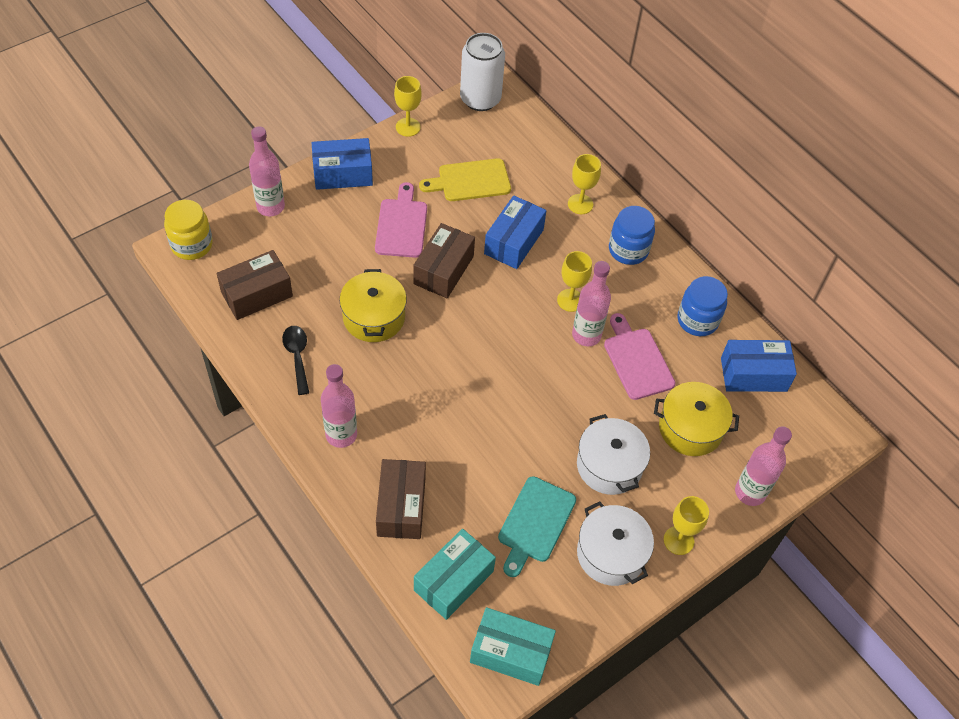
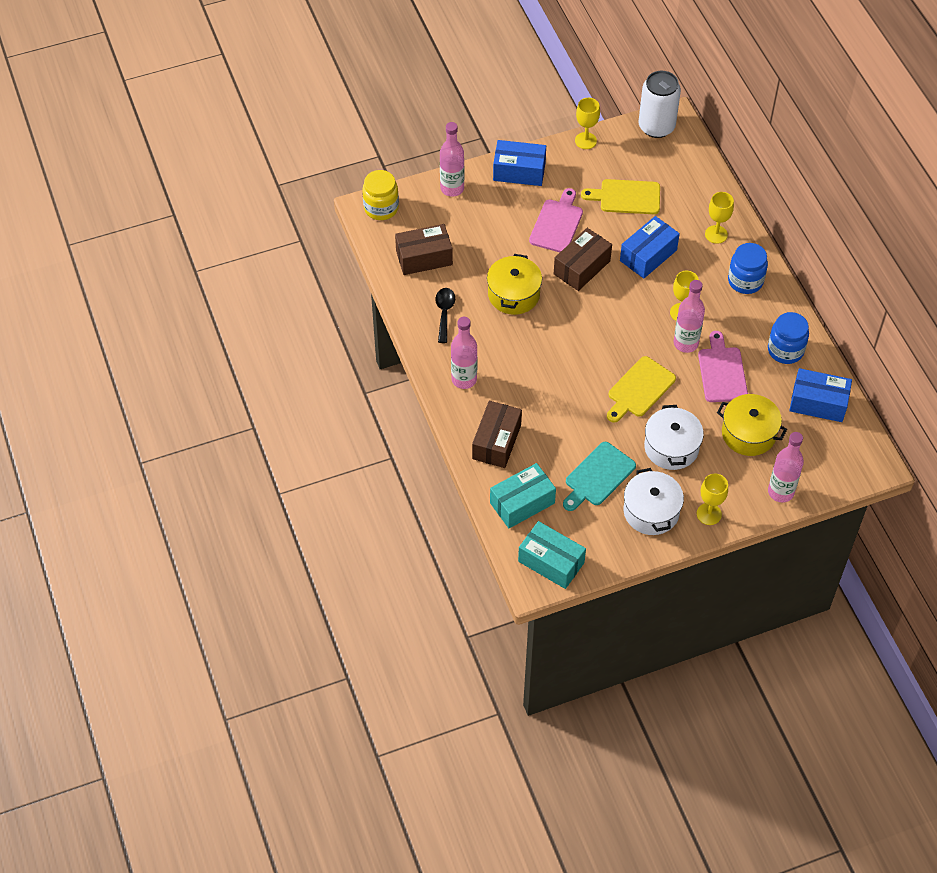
camera: 20 degrees right, 0 degrees up
(551, 402) = (639, 389): none -> yellow cutting board

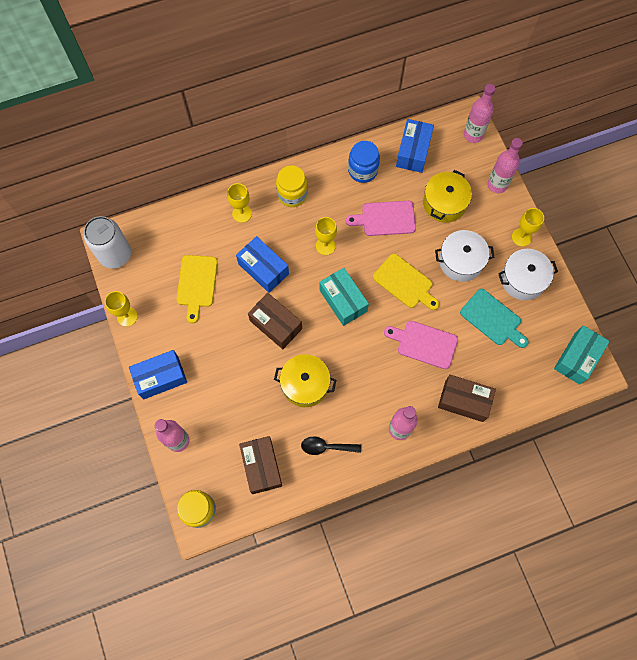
camera: 90 degrees left, 15 degrees up
(519, 171) = (160, 377): blue box -> blue box turned 60 degrees clockwise
(522, 503) = (523, 380): turquoise box -> turquoise box (343, 300)
(557, 224) = (225, 344): pink cutting board -> pink cutting board (424, 343)
(685, 343) = (357, 244): pink bottle -> pink bottle (473, 135)
(745, 281) = (292, 194): blue jar -> yellow jar

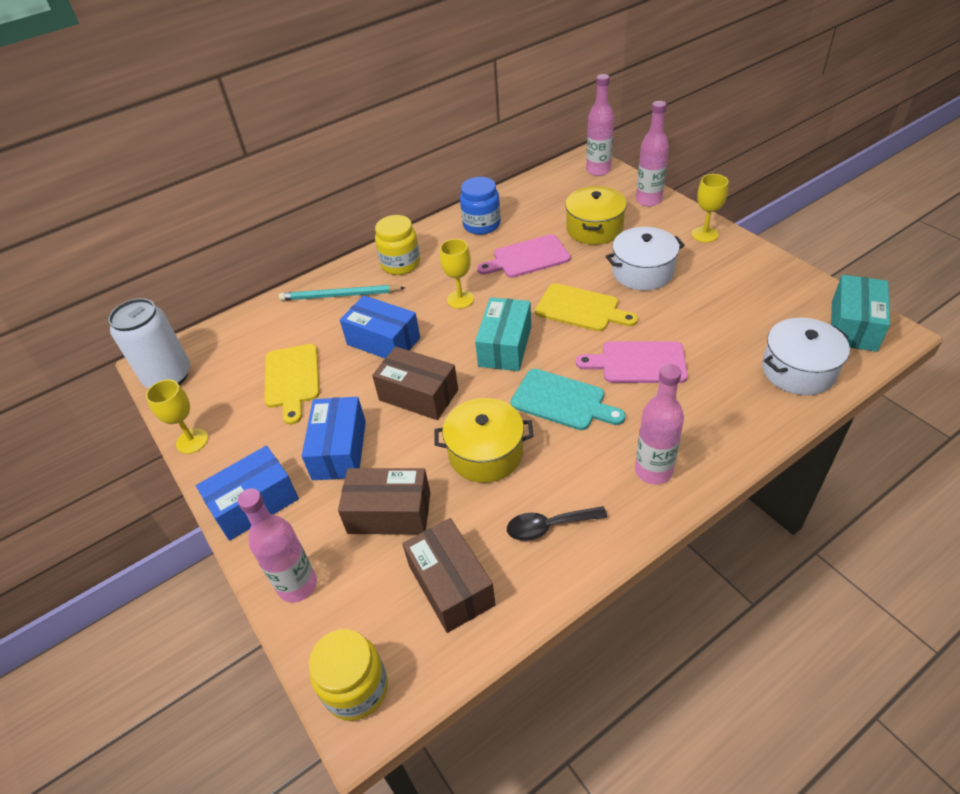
camera: 10 degrees left, 25 degrees down
(242, 213) = (339, 295): yellow goblet -> turquoise pencil
(343, 300) = (505, 346): turquoise box -> turquoise box turned 60 degrees clockwise
(413, 152) = (535, 197): blue box -> blue box (339, 450)
(464, 401) = (730, 411): brown box -> brown box (389, 513)
(493, 319) = (716, 315): turquoise cutting board -> turquoise cutting board (562, 401)
(523, 279) = (731, 270): white pot -> white pot (798, 370)

